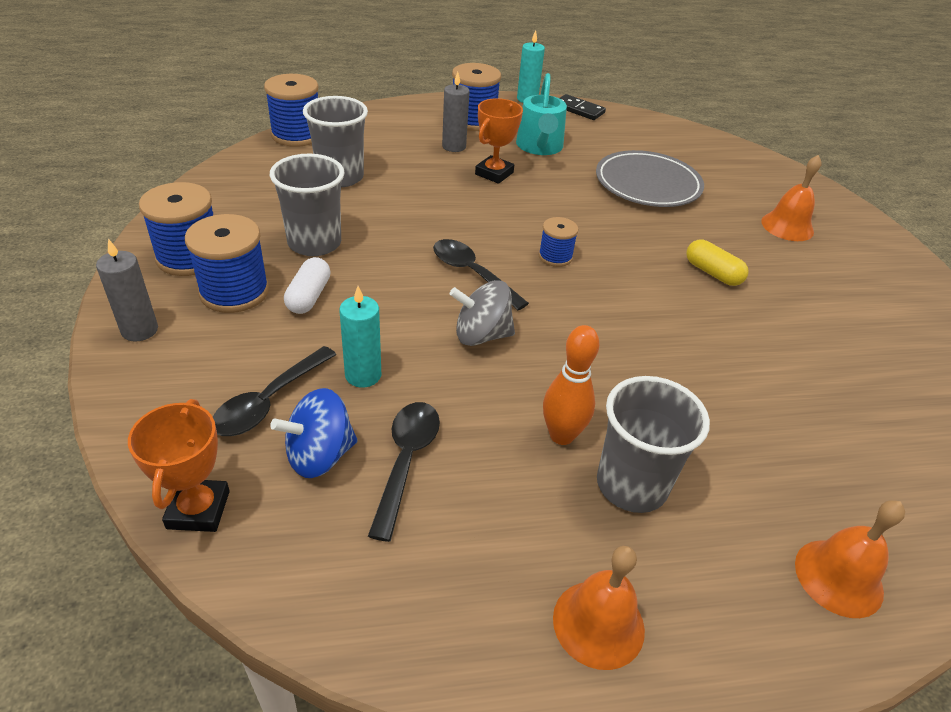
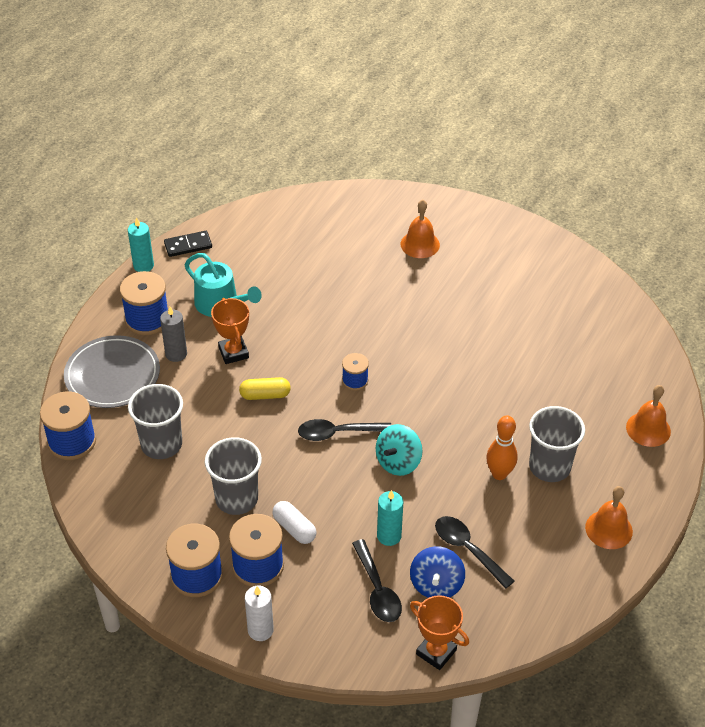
camera: 50 degrees left, 5 degrees up
(139, 330) = (260, 630): grey candle -> white candle
(481, 335) = (398, 462): grey spinning top -> turquoise spinning top
(647, 184) = (318, 278): grey plate -> grey plate (112, 375)
(712, 273) = (431, 316): yellow capsule -> yellow capsule (265, 395)

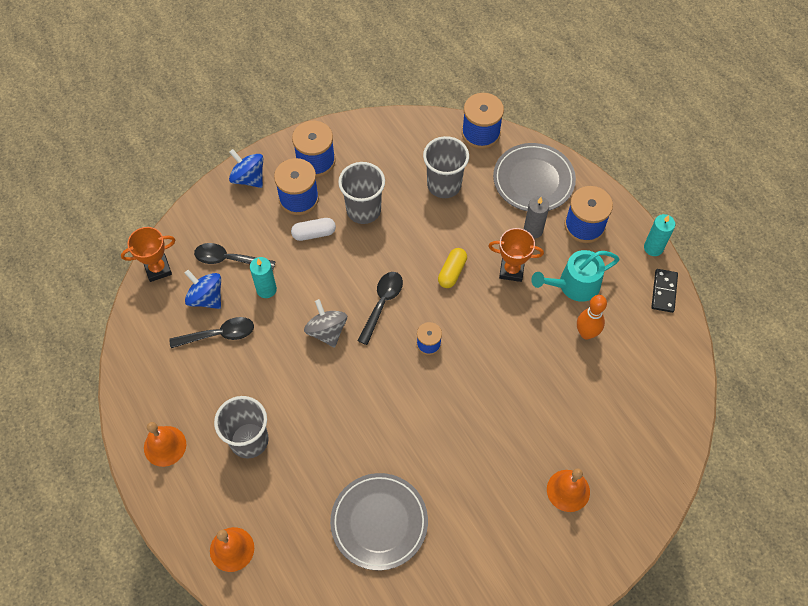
camera: 120 degrees right, 15 degrees up
(260, 630) = (248, 178): white candle -> blue spinning top
(398, 462) = (327, 331): turquoise spinning top -> grey spinning top
(499, 474) = (268, 397): orange bowling pin -> orange bowling pin (586, 333)
(542, 344) = (379, 522): none -> grey plate

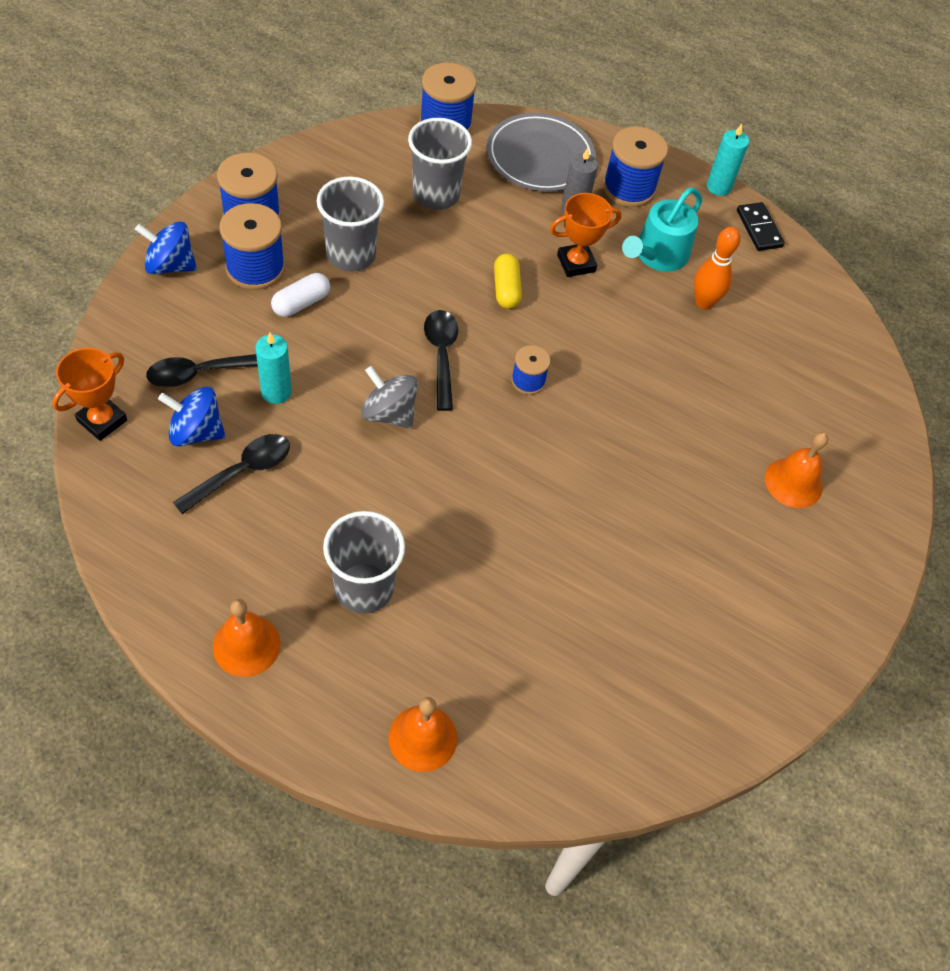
camera: 35 degrees left, 5 degrees down
(379, 522) = (596, 616): grey plate -> none

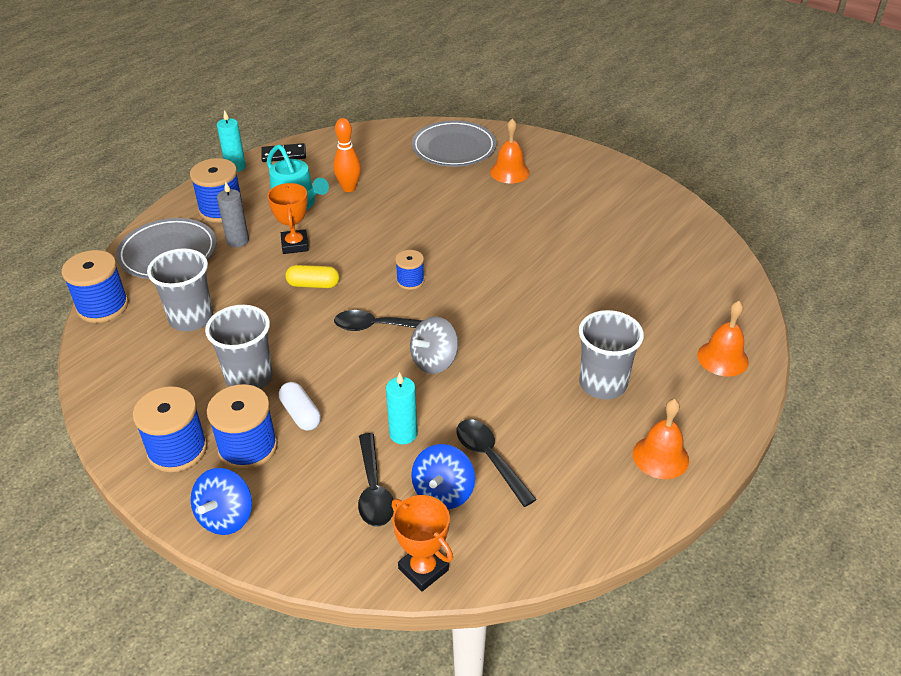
camera: 75 degrees left, 15 degrees down
(834, 412) = (454, 148): none -> grey plate

